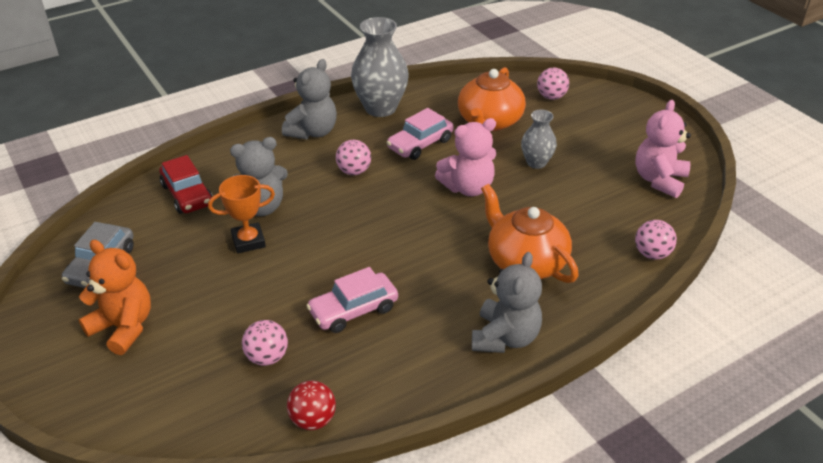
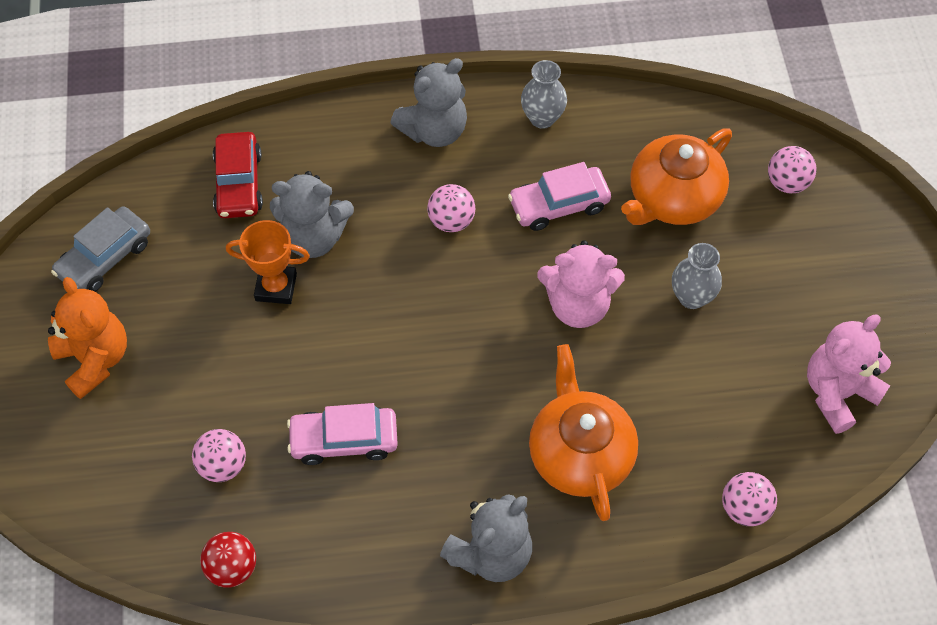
camera: 25 degrees right, 20 degrees up
(380, 108) = (542, 118): grey vase -> grey vase, size x0.57

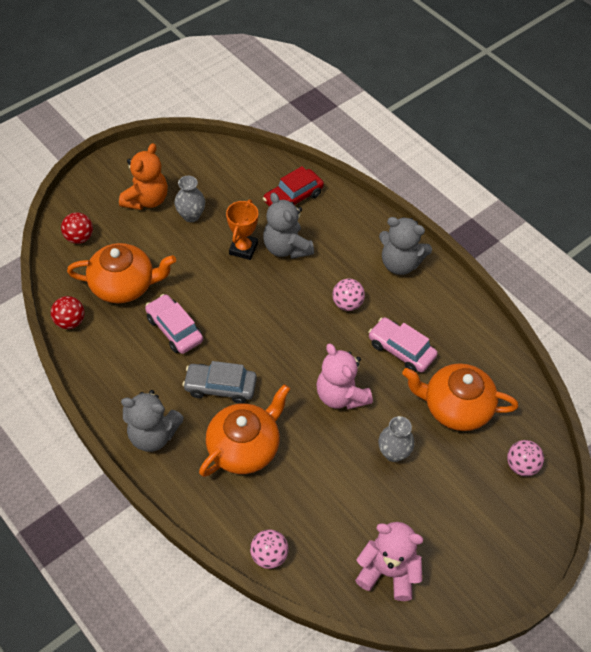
camera: 55 degrees right, 5 degrees down
(91, 482) = (79, 237): none -> red ball
(105, 258) = (206, 170): grey car -> grey car (220, 387)
(223, 465) = (124, 285): pink ball -> orange teapot
(276, 287) = (243, 249): orange trophy -> orange trophy turned 45 degrees clockwise
(542, 118) = (454, 310): grey vase -> grey vase (191, 215)

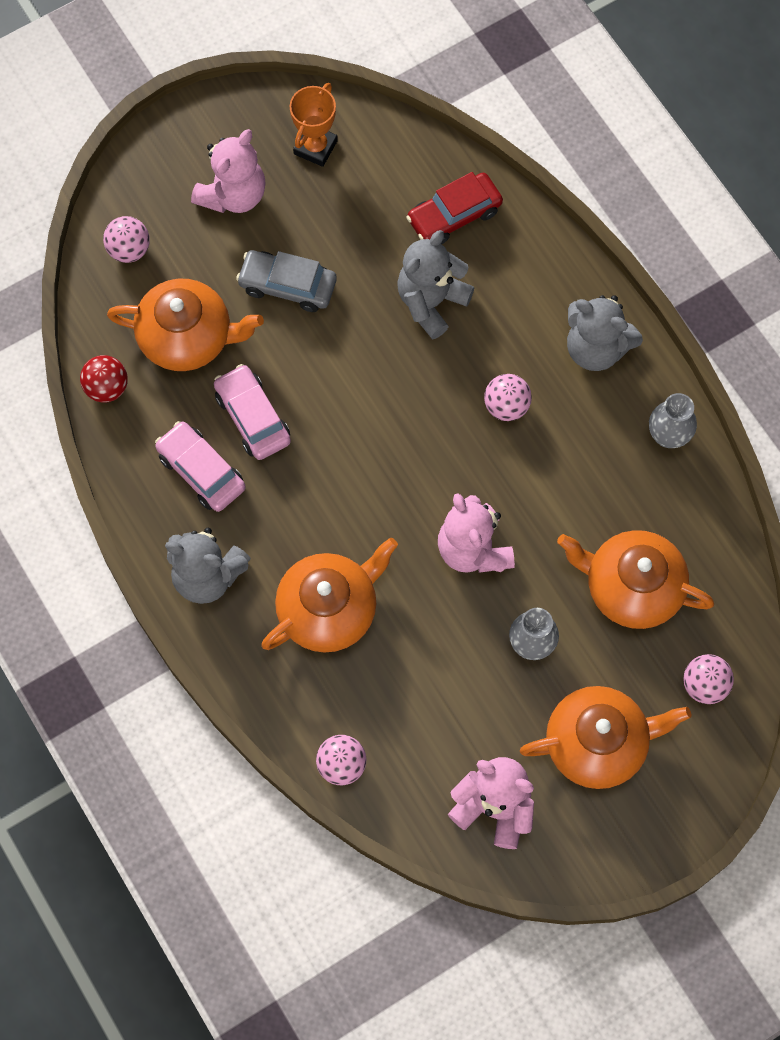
camera: 10 degrees right, 15 degrees up
(79, 237) = (129, 249): red ball -> pink ball
(146, 200) = (233, 194): orange teddy bear -> pink teddy bear
(191, 215) = (297, 230): grey vase -> grey vase (668, 435)
(220, 387) = (307, 515): grey car -> grey car (287, 286)
(243, 249) = (367, 296): orange trophy -> orange trophy (315, 147)
(286, 248) = (431, 302): grey teddy bear -> grey teddy bear turned 60 degrees clockwise
(401, 350) = (571, 490): pink car -> pink car (201, 471)
(455, 515) = (598, 743): none -> orange teapot

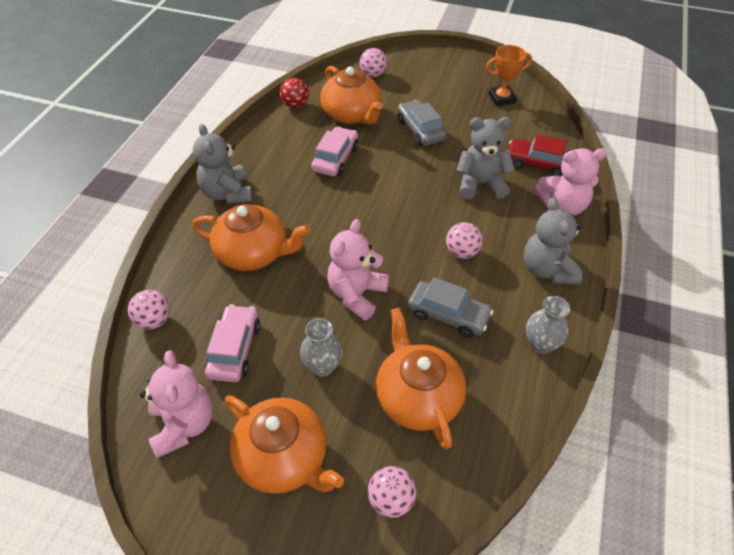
camera: 50 degrees right, 20 degrees down
(201, 471) = (285, 158): pink car -> pink car (234, 349)
(233, 194) = (442, 88): pink teddy bear -> pink teddy bear (562, 206)
(569, 486) = (448, 315): none -> grey car

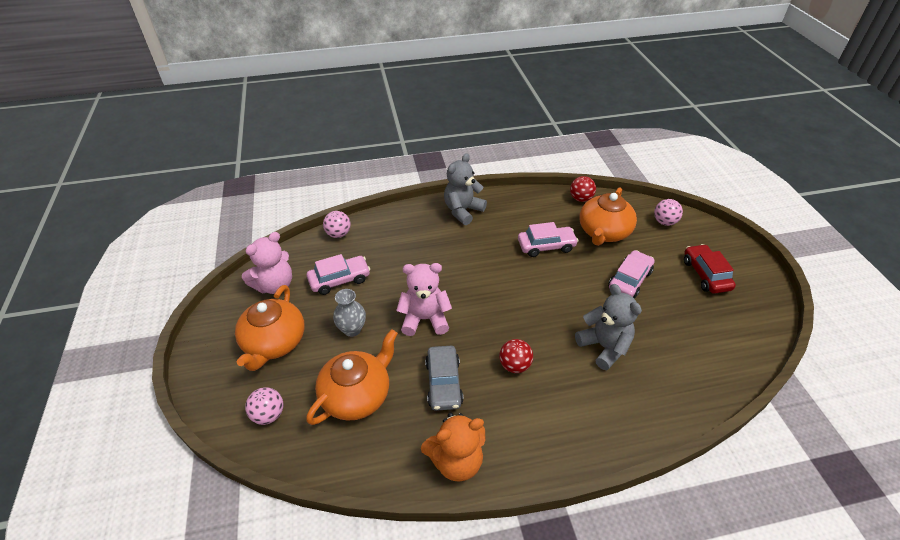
camera: 60 degrees right, 5 degrees down
(253, 253) = (422, 249): orange teapot -> none
(420, 130) = (629, 280): grey car -> pink car
(462, 252) = (514, 365): pink ball -> red ball
(502, 99) = (734, 318): orange trophy -> none
(538, 164) = (673, 380): red car -> red car (705, 274)
(540, 344) = (456, 461): grey vase -> orange teddy bear
(547, 270) = (543, 436): grey teddy bear -> none
(562, 206) = (634, 421): pink teddy bear -> none

